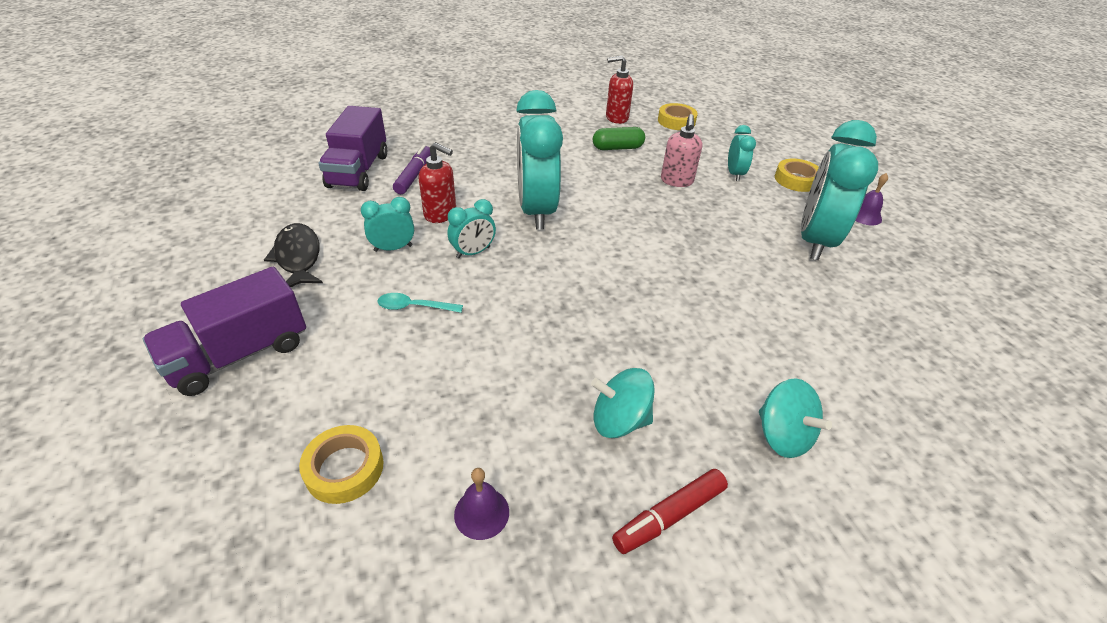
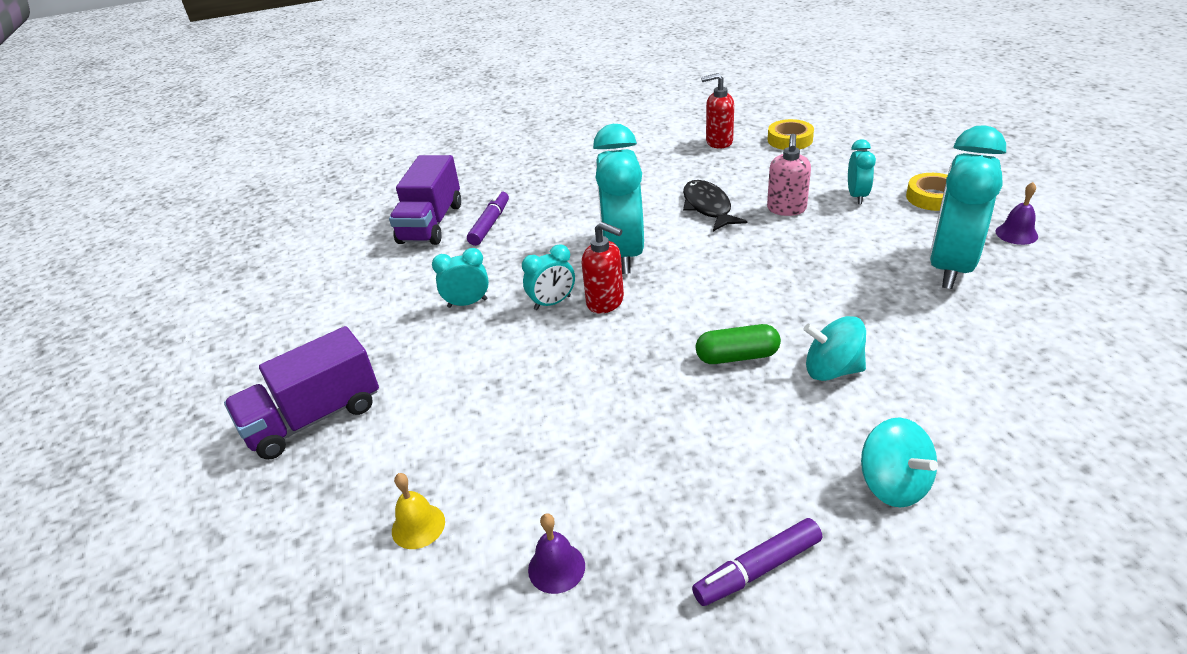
camera: 10 degrees right, 5 degrees down
(298, 257) = (370, 318): black fish -> black fish (708, 207)
(344, 468) = (418, 526): yellow tape -> yellow bell
(414, 307) = (489, 363): turquoise spoon -> none
(441, 214) = (518, 264): red soap dispenser -> red soap dispenser (605, 302)
(617, 148) = (718, 176): green capsule -> green capsule (737, 356)
(619, 420) = (707, 472): turquoise spinning top -> turquoise spinning top (832, 370)
(669, 516) = (757, 569): red marker -> purple marker

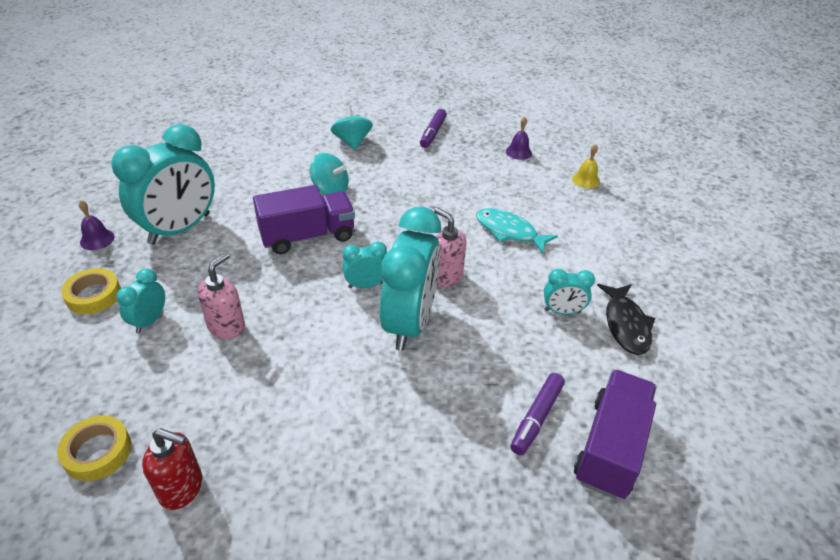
camera: 170 degrees left, 5 degrees up
(314, 418) = (667, 249): purple truck -> purple truck (307, 236)
(542, 380) = (509, 231): none -> turquoise fish
(552, 303) = (488, 289): turquoise clock -> turquoise clock (365, 285)
(605, 302) = (445, 277): red soap dispenser -> pink soap dispenser
(708, 207) = (294, 357): black fish -> black fish (625, 325)
(737, 356) = (378, 212): green capsule -> none
(757, 569) = (433, 133): purple marker -> purple marker turned 120 degrees clockwise

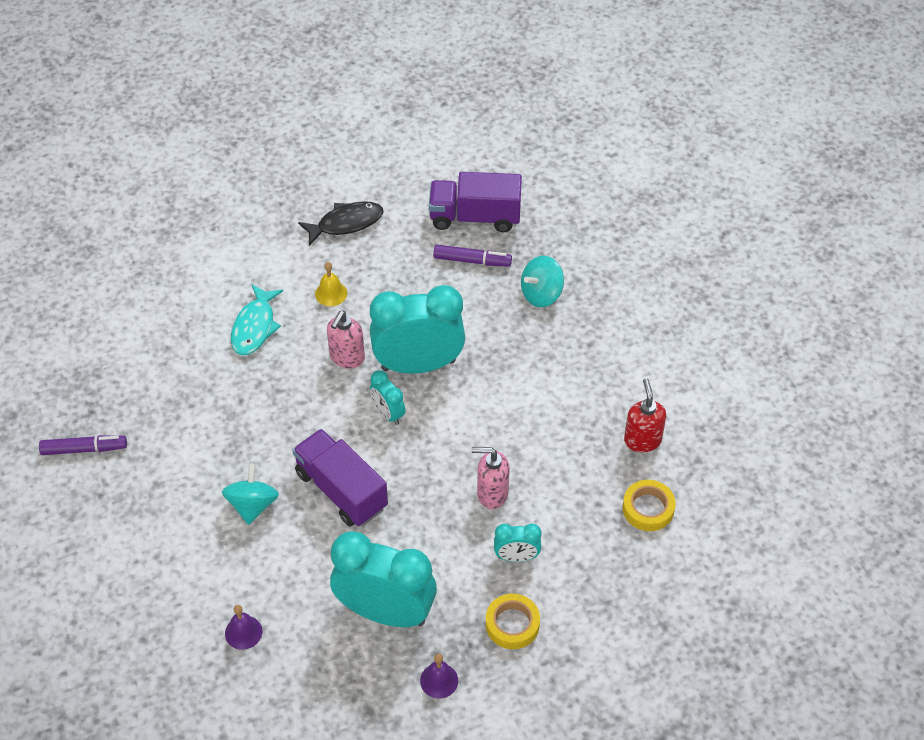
camera: 110 degrees left, 10 degrees up
(352, 142) = (140, 526): turquoise spinning top -> turquoise spinning top (541, 294)
(518, 152) = (95, 353): purple bell -> purple bell (243, 632)
(562, 311) = (350, 266): turquoise clock -> none
(586, 180) = (131, 283): yellow bell -> yellow bell (331, 293)

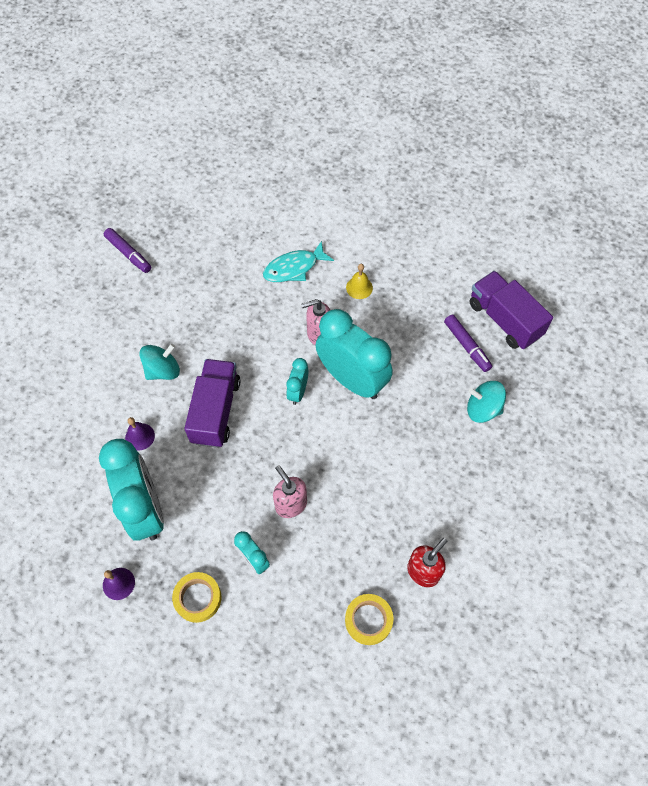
camera: 50 degrees right, 10 degrees up
(243, 632) = (68, 438): purple bell -> purple bell (140, 436)
(346, 223) = (421, 253): black fish -> none

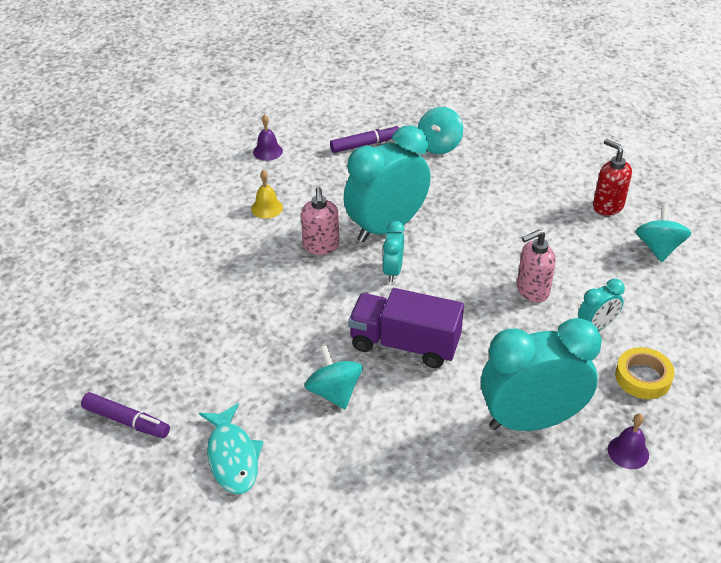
camera: 80 degrees left, 20 degrees down
(128, 254) = (126, 421): purple marker -> purple marker turned 60 degrees clockwise
(140, 436) = (428, 421): purple bell -> purple bell (268, 151)
(294, 268) = (219, 257): turquoise fish -> turquoise fish (232, 457)
(298, 392) = (393, 271): turquoise clock -> turquoise clock turned 75 degrees clockwise
(368, 620) = (658, 248): yellow tape -> turquoise spinning top
(504, 320) = (341, 117): purple truck -> none

